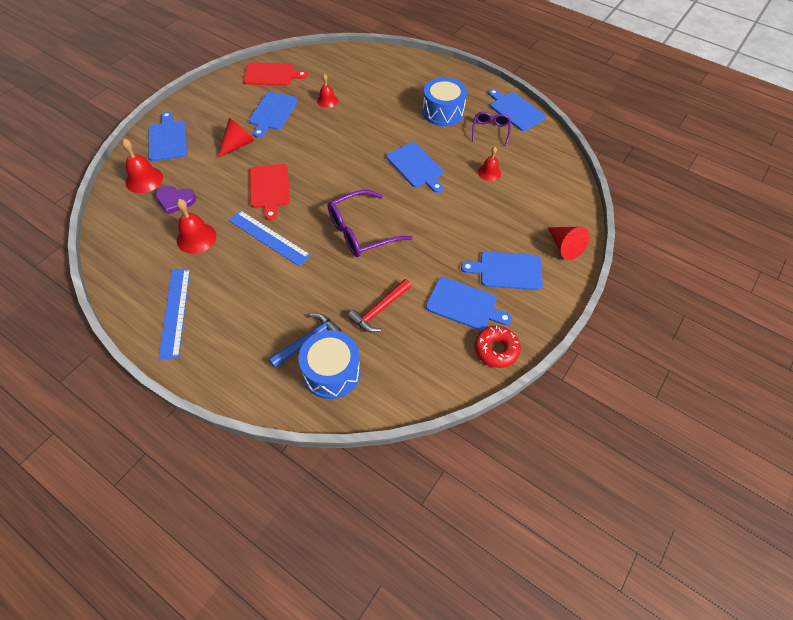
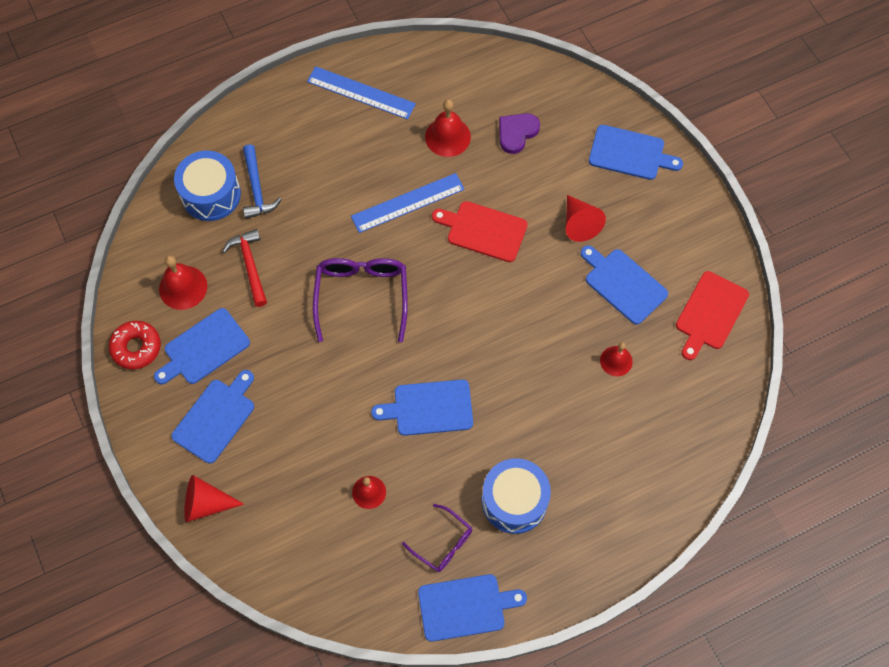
camera: 120 degrees right, 10 degrees up
(144, 179) = (568, 113): red bell -> red bell (183, 287)

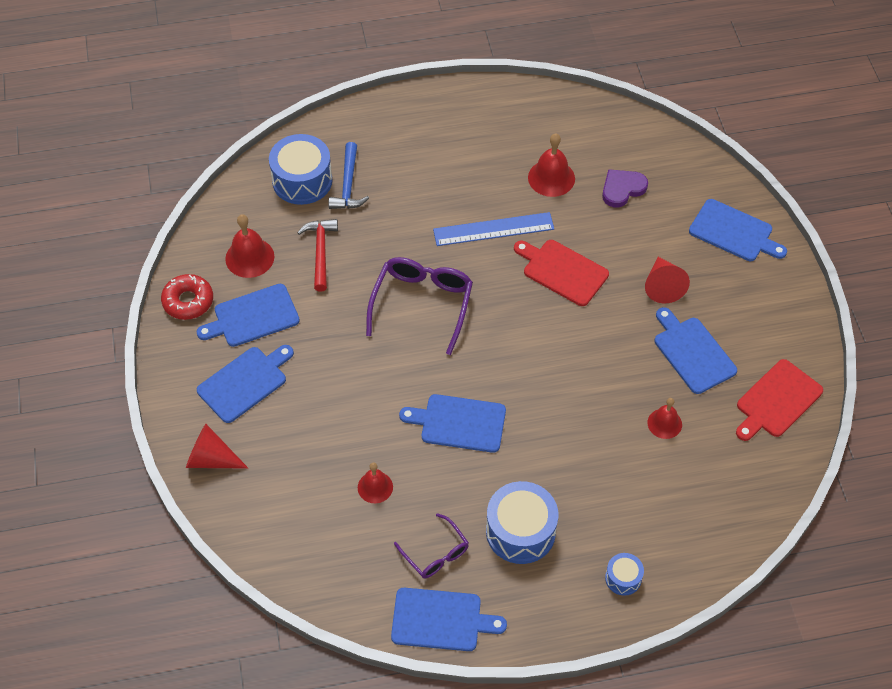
camera: 15 degrees right, 10 degrees down
(361, 93) = (476, 120): blue ruler -> none
(618, 522) = (623, 578): none -> blue drum

